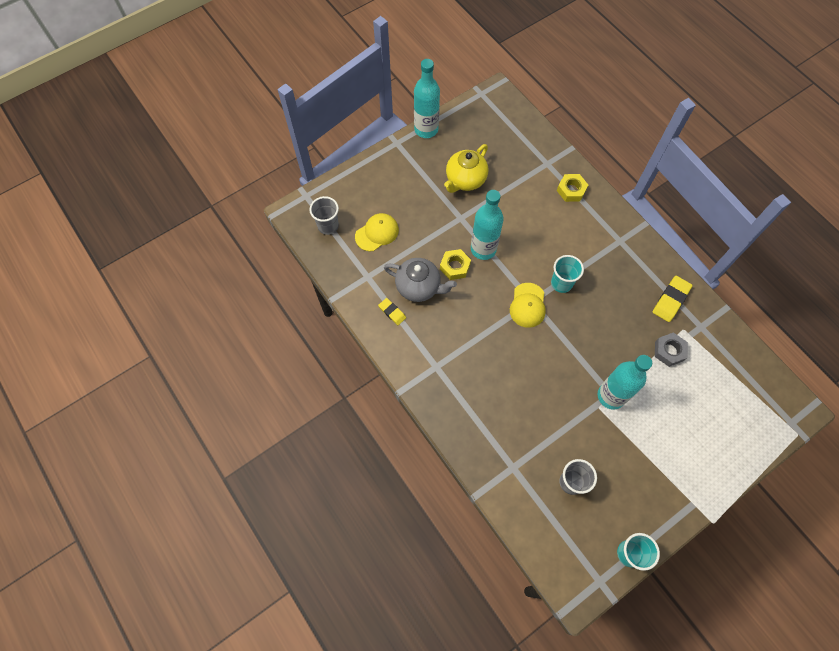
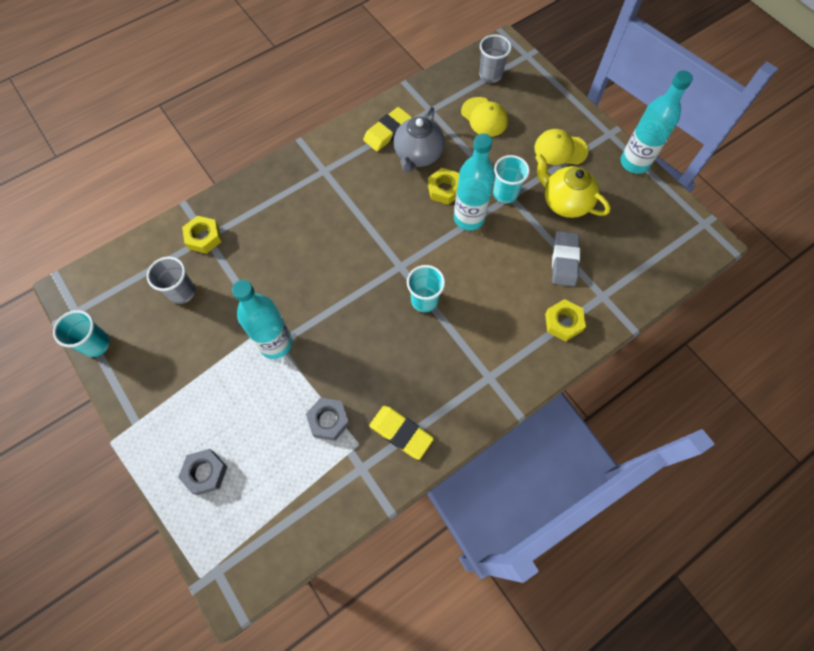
camera: 90 degrees right, 0 degrees up
(392, 312) = (388, 132): yellow eraser -> yellow eraser, size x1.62
(458, 221) = (505, 193): none -> turquoise cup
(513, 470) = (204, 237): none -> yellow nut
(519, 185) = (564, 261): none -> grey eraser
(527, 305) = (395, 261): yellow cap -> yellow cap (560, 149)
(724, 440) = (205, 473): none -> grey nut

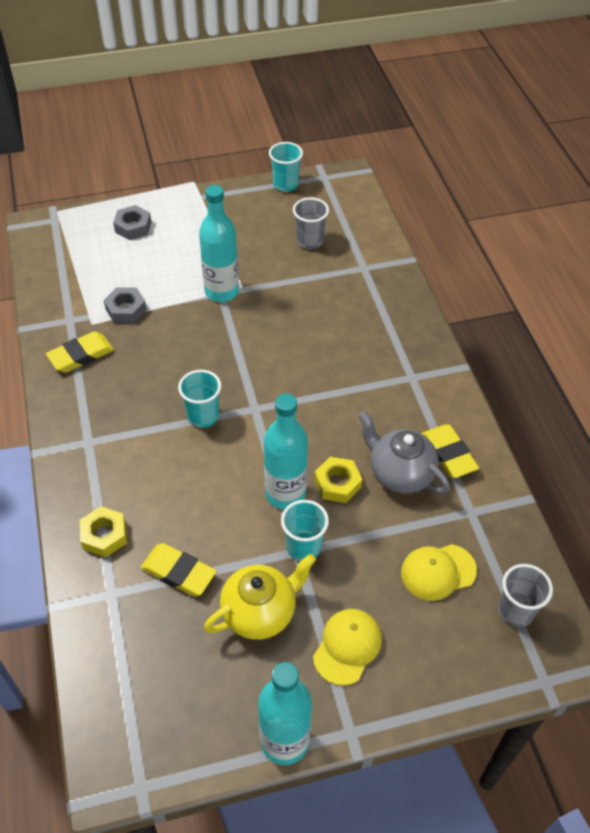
camera: 110 degrees right, 15 degrees down
(204, 237) = (364, 266): yellow nut -> none
(564, 261) = (178, 572): grey eraser -> yellow eraser

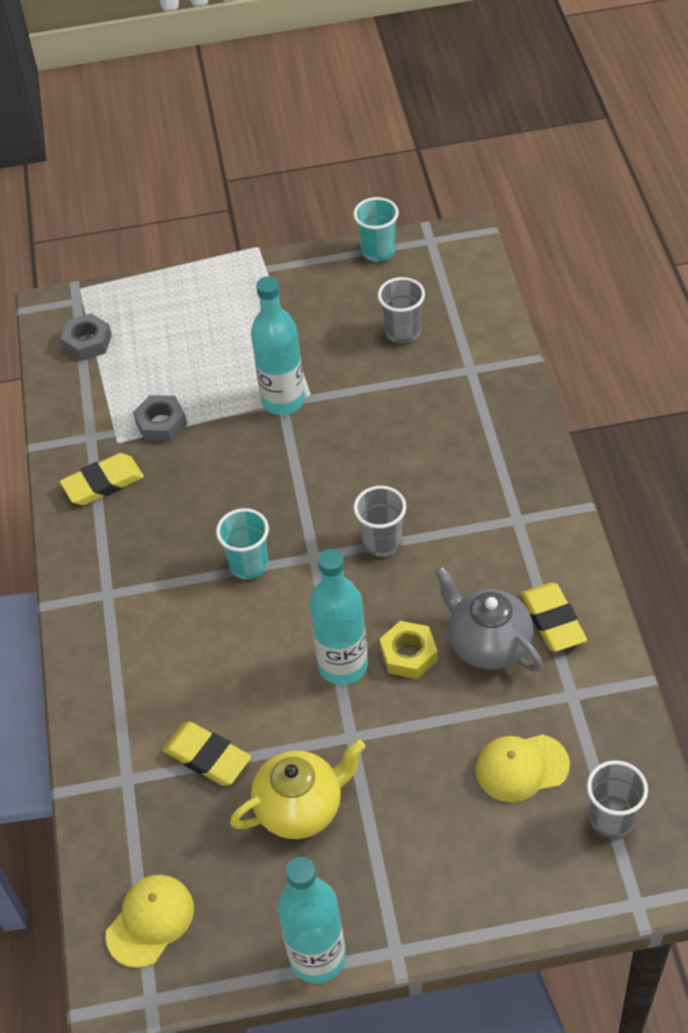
camera: 10 degrees right, 0 degrees up
(104, 535) = (122, 710): yellow nut -> none
(133, 227) = (175, 311): grey nut -> grey nut (87, 342)
(303, 547) = (359, 732): turquoise cup -> none
(308, 396) = (382, 542): none -> grey cup
(347, 647) = (401, 852): yellow cap -> yellow cap (150, 921)

